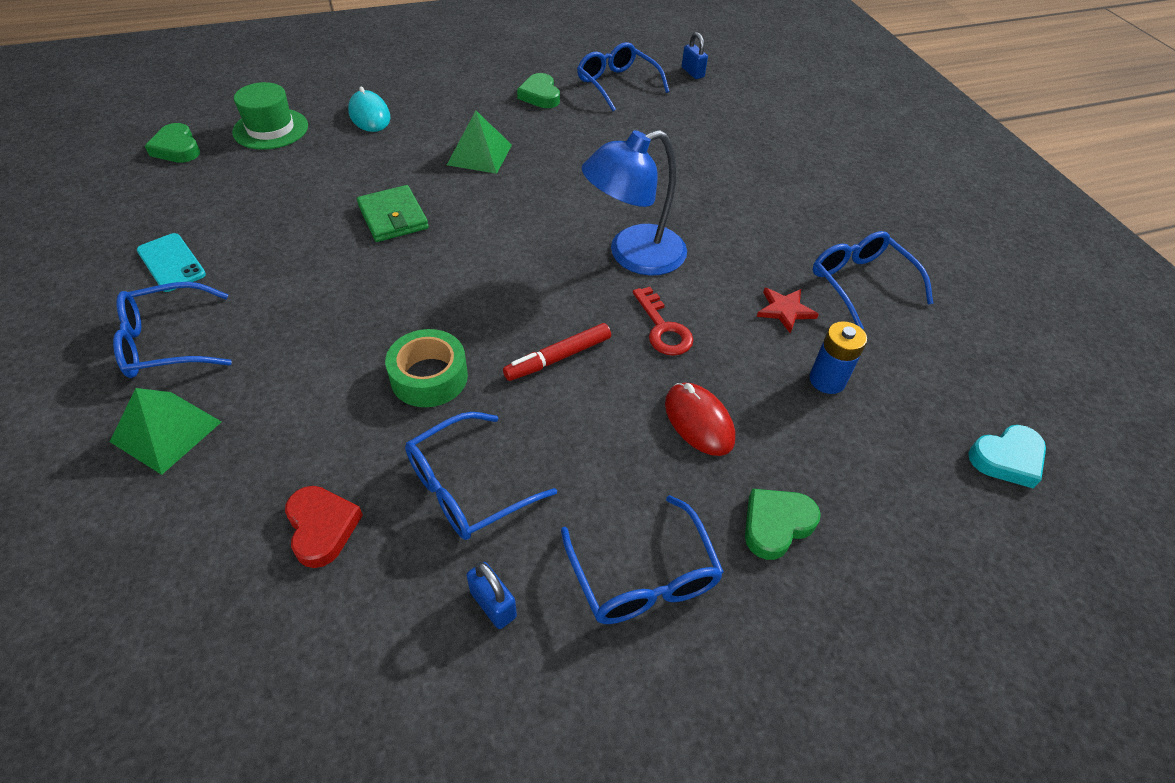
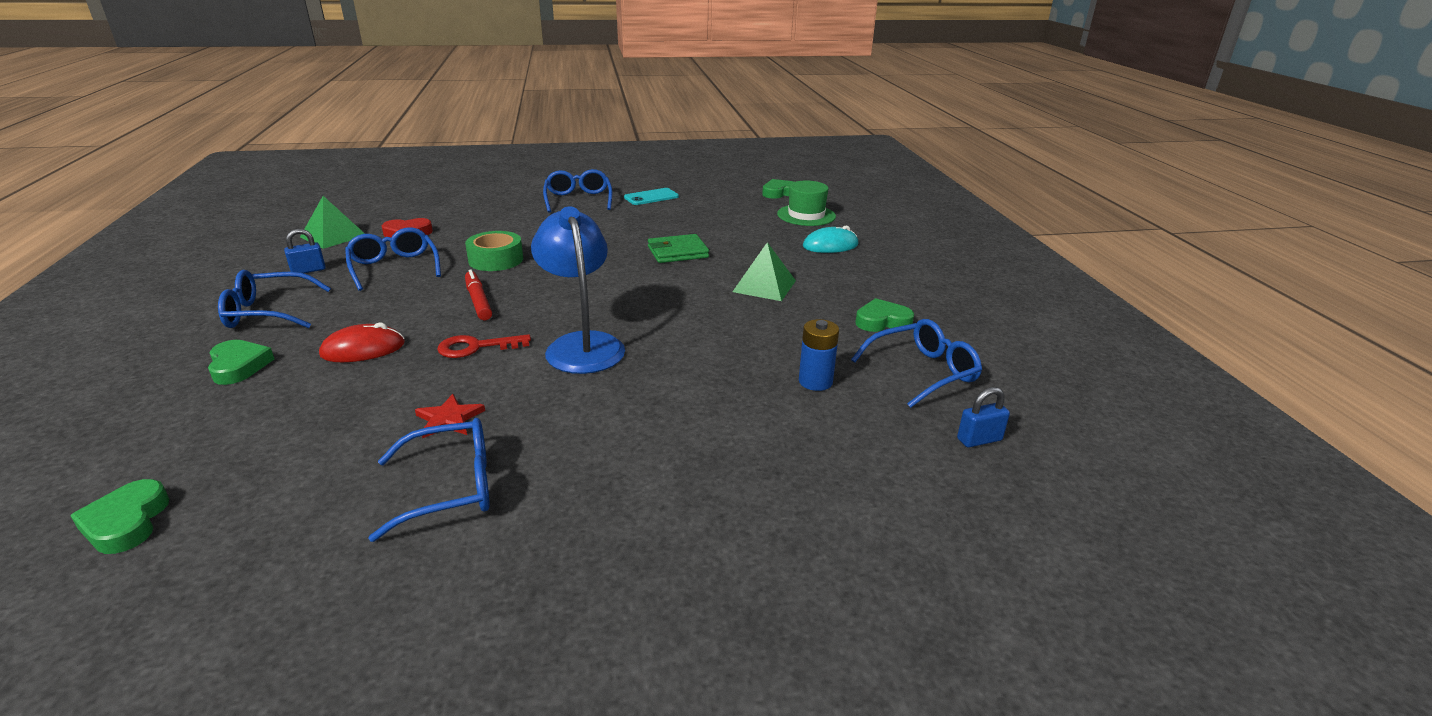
camera: 100 degrees right, 20 degrees down
(166, 431) = (509, 202): green pyramid -> green pyramid (333, 236)
(827, 380) = (340, 424): blue battery -> blue battery (815, 382)
(1007, 459) = (126, 522): turquoise heart -> green heart

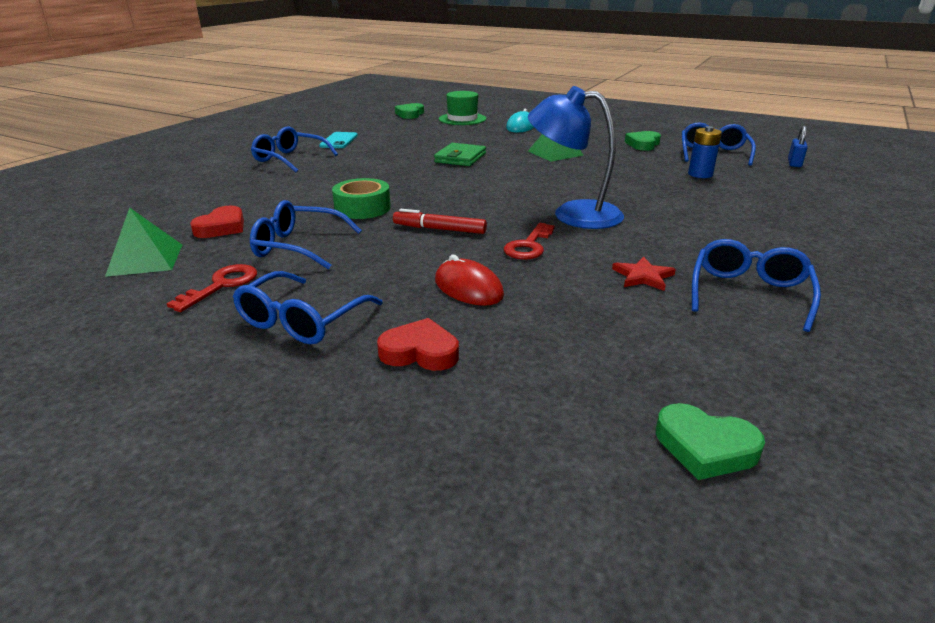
camera: 50 degrees left, 0 degrees up
(239, 366) = (420, 352): green heart -> red heart
(308, 270) = (222, 285): blue padlock -> red key
(363, 349) = (468, 288): red mouse -> red mouse turned 60 degrees counterclockwise

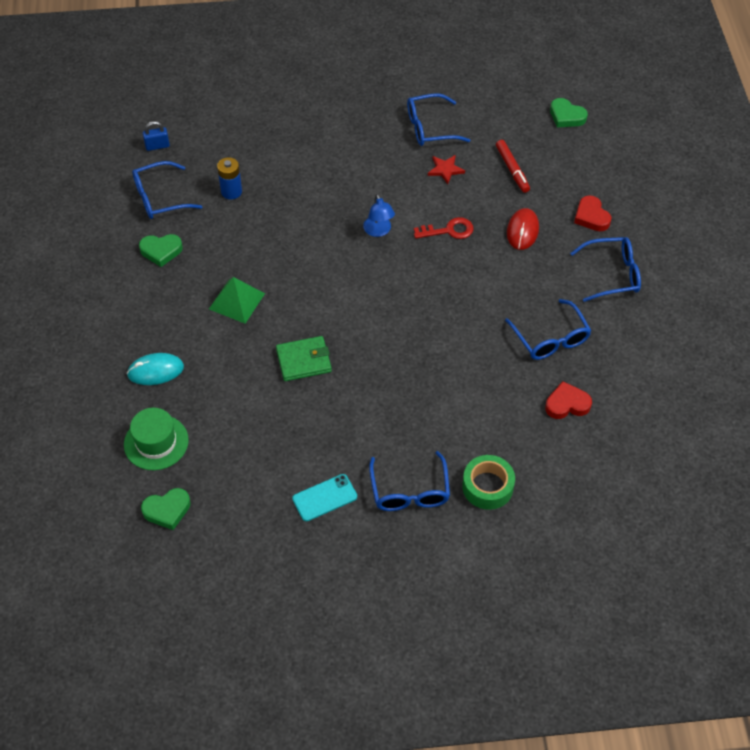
camera: 125 degrees left, 25 degrees up
(145, 259) = (636, 400): green pyramid -> none
(222, 285) = (620, 335): red key -> none
(362, 208) = (467, 350): green tape -> green tape (487, 486)
(439, 229) = (463, 285): red marker -> red marker (512, 169)
(573, 214) = (378, 231): blue lamp -> blue lamp, size x0.53
(705, 447) = (566, 116): green heart -> green heart turned 135 degrees clockwise

